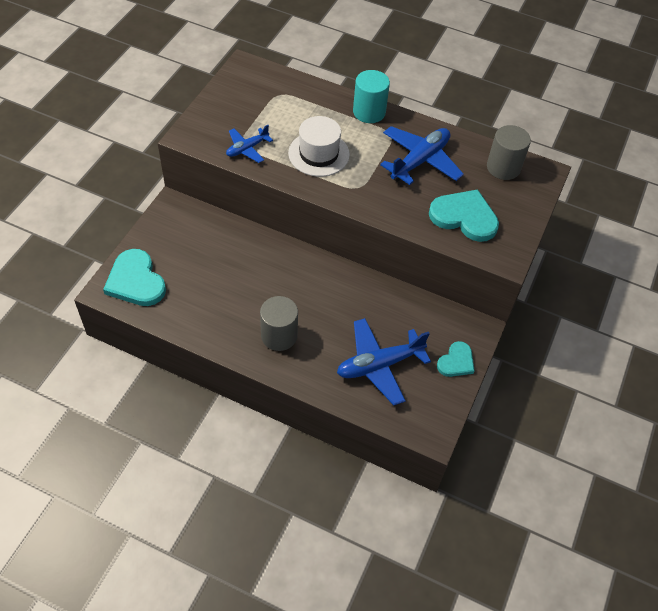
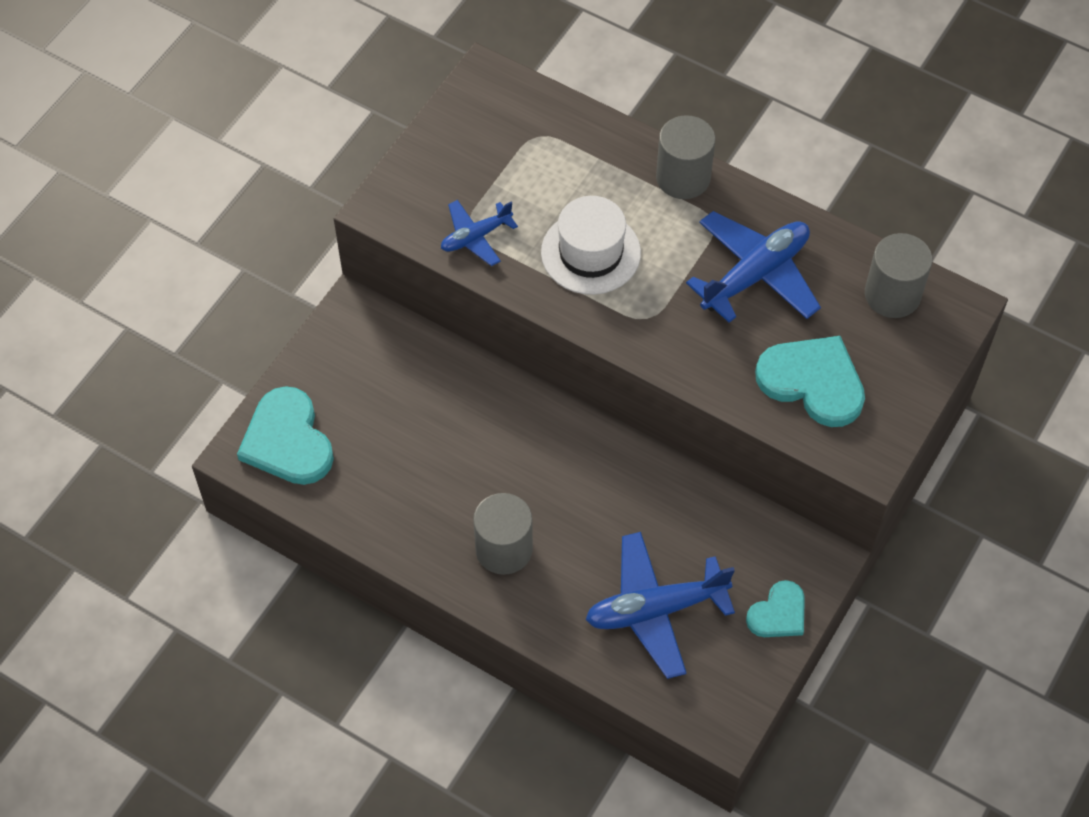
camera: 10 degrees right, 5 degrees up
(369, 112) = (683, 177): turquoise cylinder -> grey cylinder

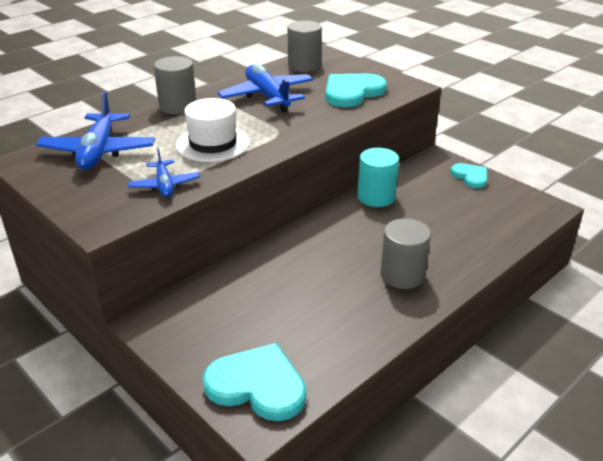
camera: 75 degrees left, 25 degrees down
(287, 441) = (257, 385): turquoise heart -> turquoise heart turned 150 degrees counterclockwise
(655, 610) = (462, 218): blue plane -> blue plane (98, 151)
(676, 491) = (376, 197): none -> turquoise cylinder

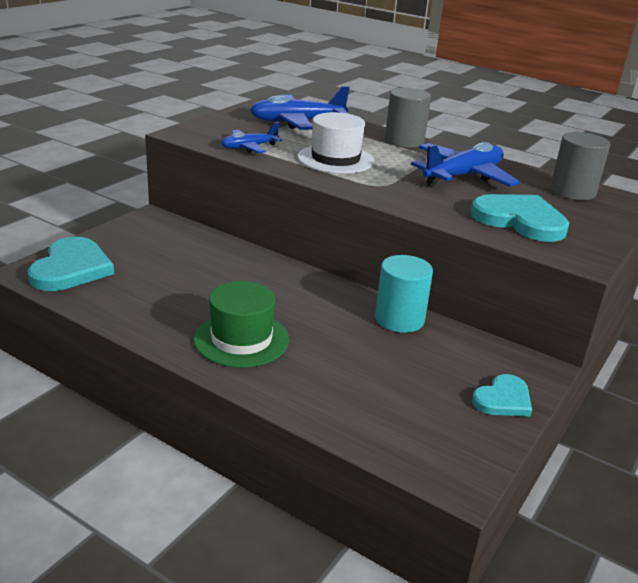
camera: 75 degrees right, 5 degrees down
(402, 275) = (241, 339): grey cylinder -> green hat

